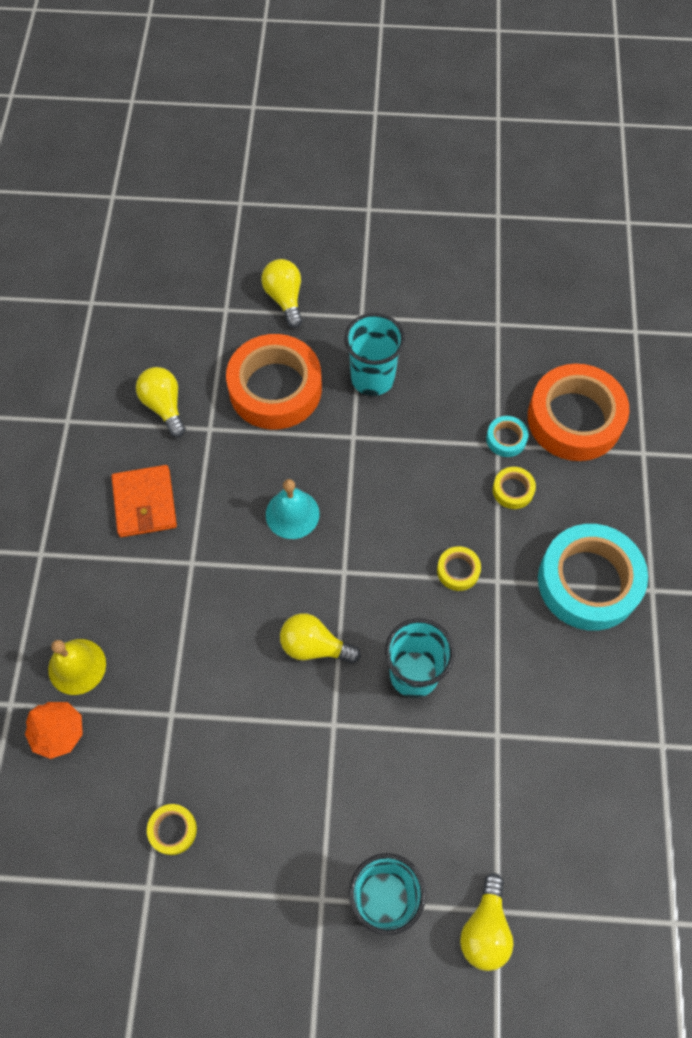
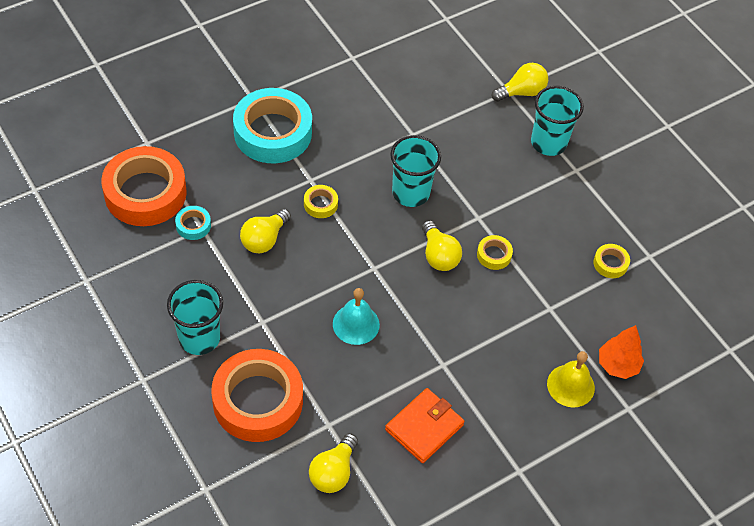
camera: 130 degrees left, 10 degrees down
(285, 299) = (162, 449): yellow light bulb -> yellow light bulb (264, 239)
(513, 490) = (234, 202): yellow tape -> yellow tape (494, 255)

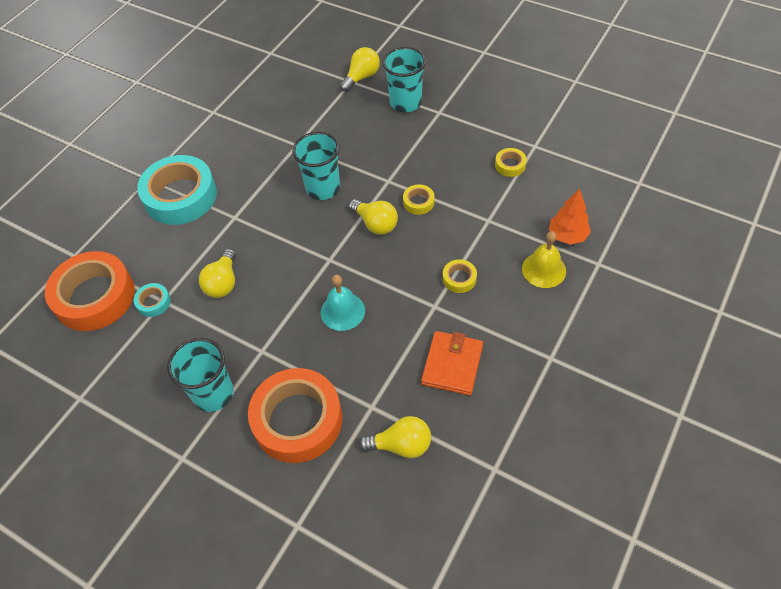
camera: 20 degrees left, 0 degrees up
(320, 204) = (254, 232): yellow tape -> yellow tape (459, 278)
(333, 472) = (401, 445): yellow light bulb -> yellow light bulb turned 90 degrees counterclockwise

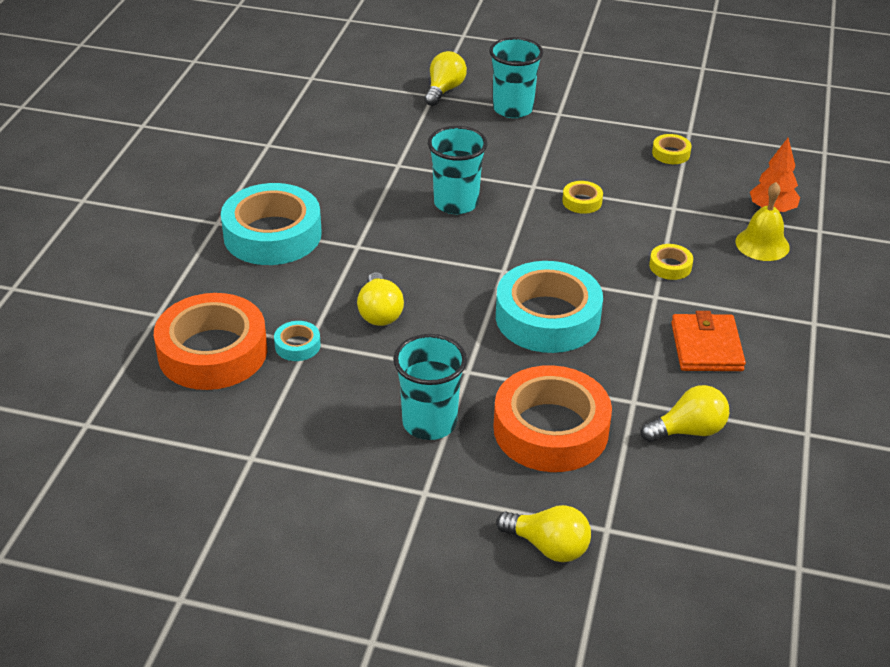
camera: 20 degrees left, 15 degrees down
(342, 311) = (547, 317): turquoise bell -> turquoise tape
(375, 224) = (541, 229): yellow light bulb -> yellow light bulb (548, 546)

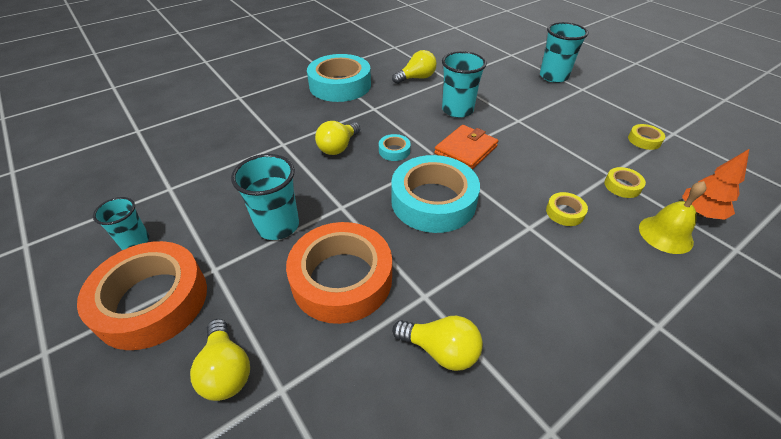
camera: 40 degrees right, 5 degrees up
(212, 352) = (234, 126): orange tape -> orange tape (152, 301)
(297, 345) = (275, 143): turquoise tape -> turquoise tape (394, 151)
(302, 521) = (135, 241): none -> turquoise cup
(444, 90) = (521, 54): yellow light bulb -> yellow light bulb (416, 78)
(582, 201) = (542, 142): yellow tape -> yellow tape (622, 186)
(706, 347) = (532, 288): orange wallet -> orange wallet (465, 150)

